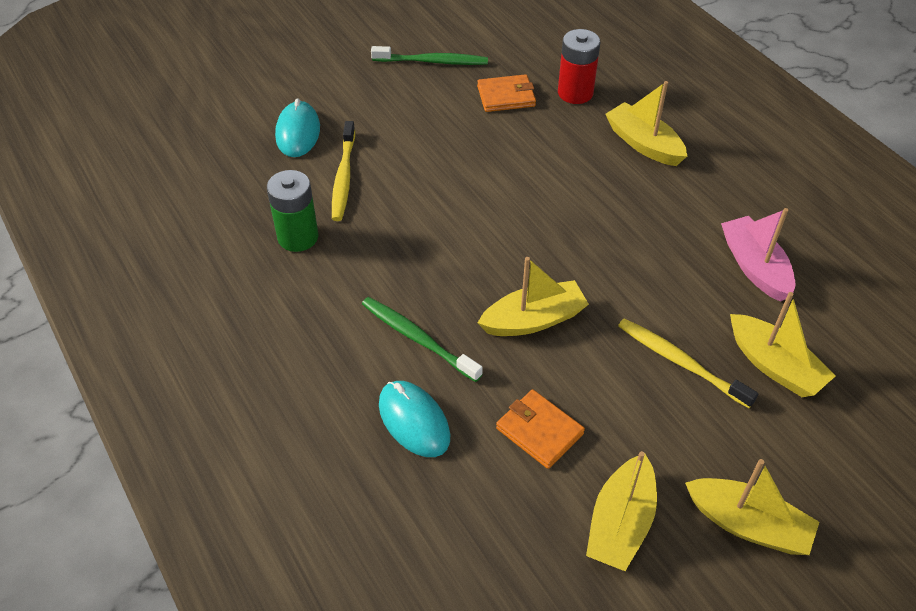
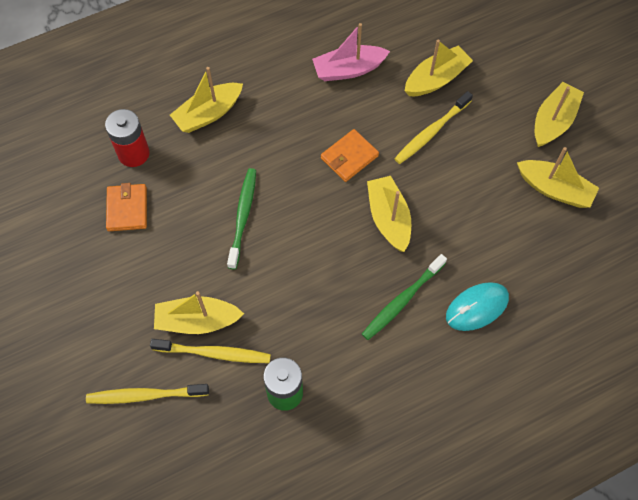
camera: 85 degrees left, 15 degrees up
(298, 132) = (145, 395): turquoise mouse -> yellow toothbrush
(380, 161) = (197, 321): none -> yellow boat
(433, 61) = (62, 267): green toothbrush -> green toothbrush (243, 216)
(539, 431) = (486, 227): orange wallet -> orange wallet (349, 157)

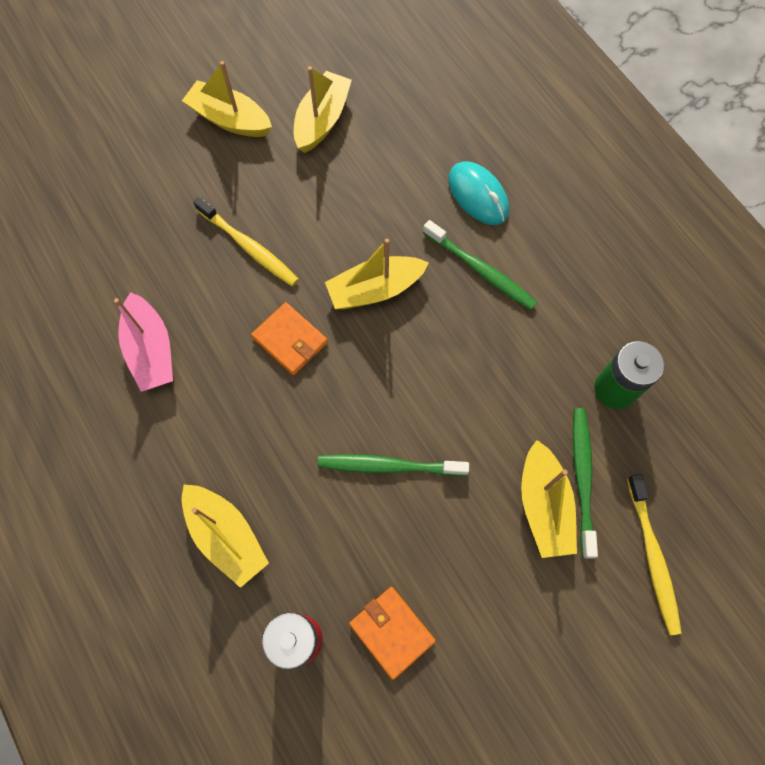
camera: 95 degrees left, 5 degrees up
(127, 209) = (392, 632): orange wallet -> orange wallet turned 60 degrees clockwise
(214, 353) = (582, 477): yellow toothbrush -> green toothbrush
(436, 79) = (168, 244): yellow boat -> none

